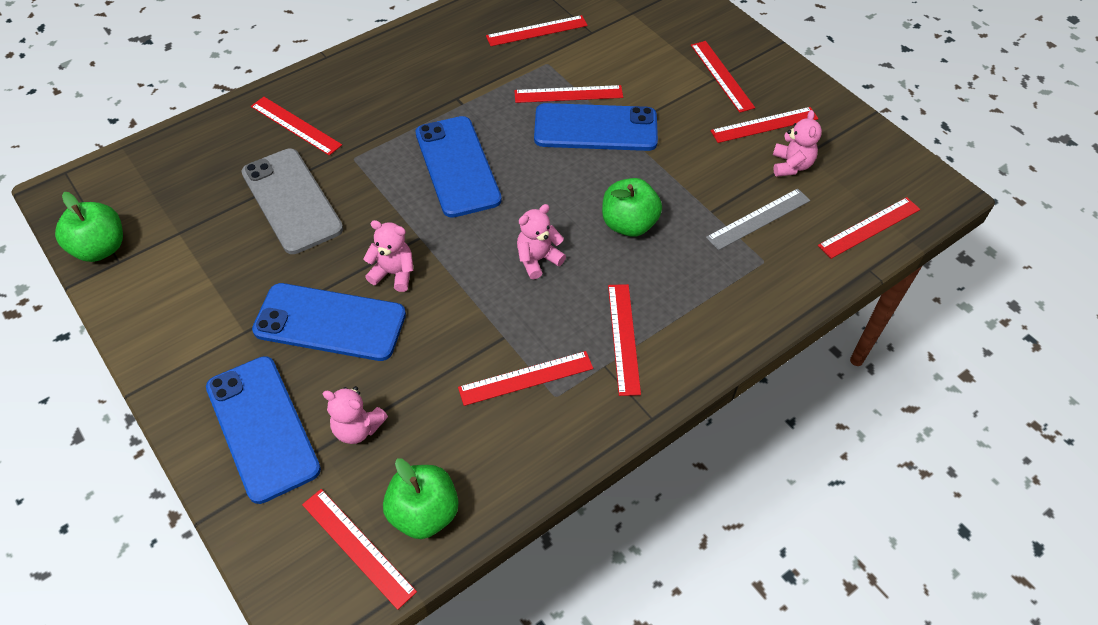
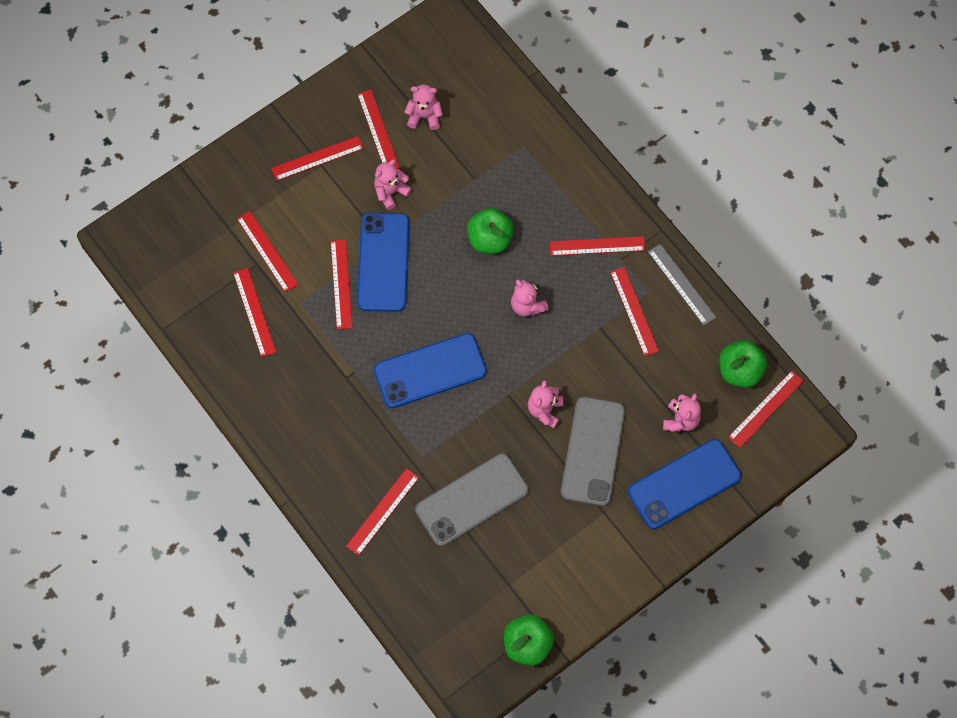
camera: 90 degrees left, 15 degrees up
(330, 322) = (593, 451): blue phone -> grey phone
(685, 135) = (391, 192): none -> pink teddy bear
(758, 219) = (481, 146): grey ruler -> grey ruler (681, 284)
(869, 227) = (488, 70): red ruler -> red ruler (267, 251)

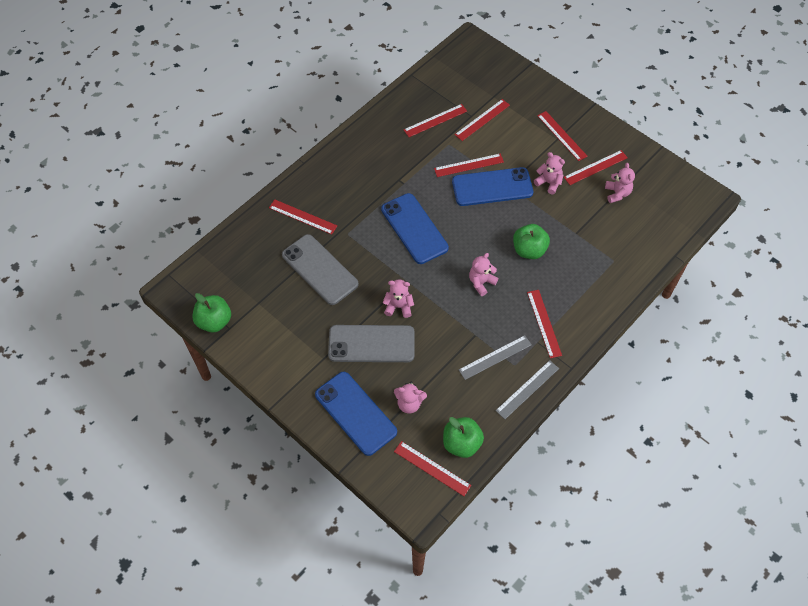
camera: 80 degrees right, 10 degrees down
(634, 311) = (495, 357): red ruler -> grey ruler

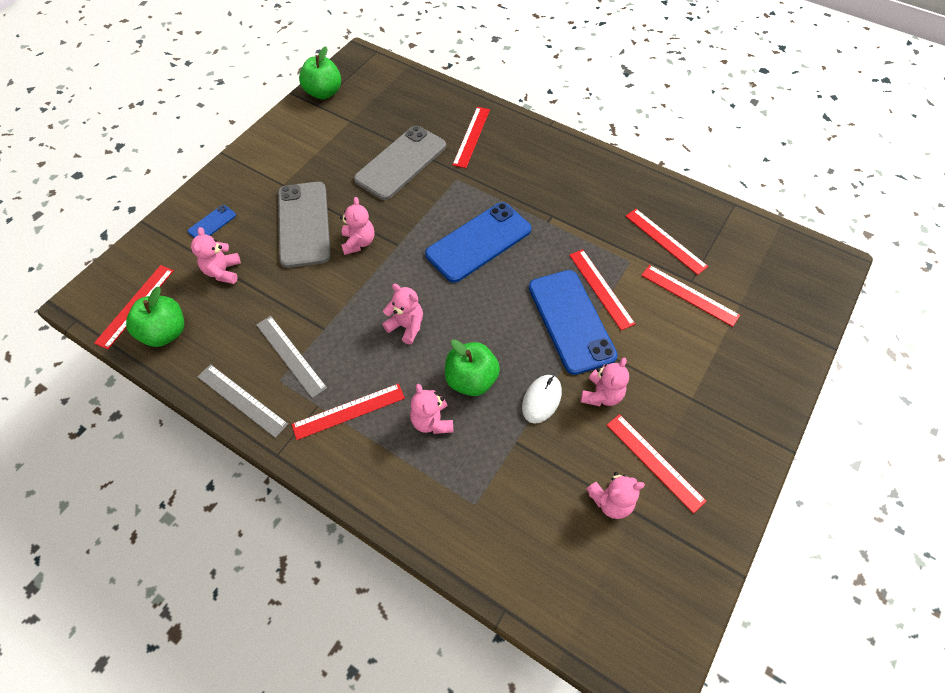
camera: 80 degrees right, 0 degrees up
(355, 413) = (212, 223): blue phone -> blue phone, size x0.45
(548, 214) = (541, 399): none -> white mouse
(557, 276) = (432, 421): none -> pink teddy bear
(561, 136) = (701, 405): red ruler -> none

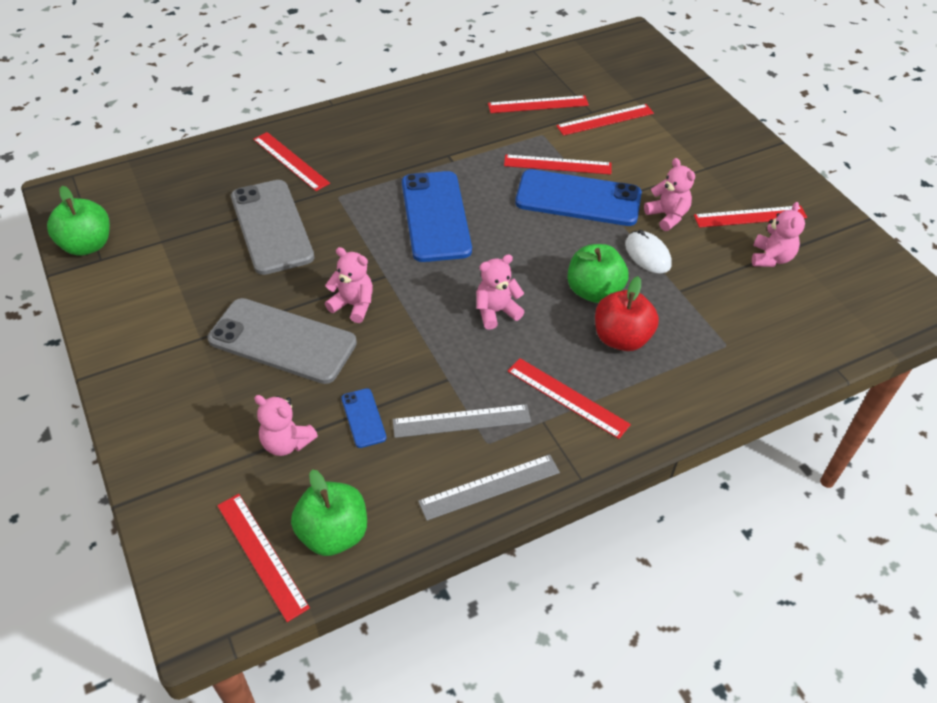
camera: 60 degrees left, 10 degrees down
(212, 223) = (196, 428): blue phone -> blue phone (363, 418)
(348, 411) = (567, 398): red ruler -> red ruler turned 60 degrees counterclockwise
(432, 421) = (621, 338): pink teddy bear -> red apple

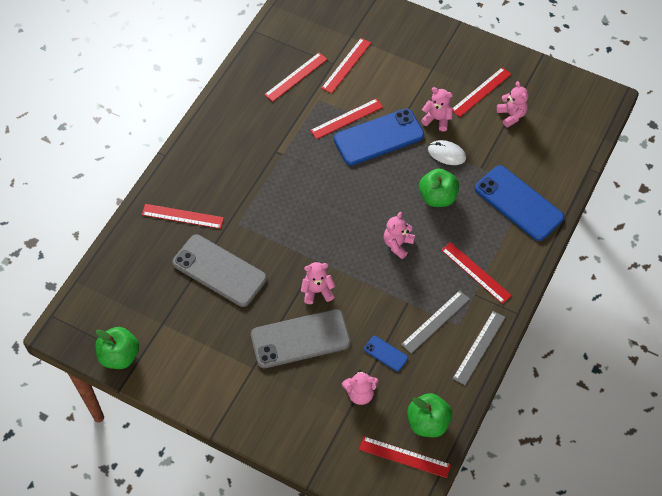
camera: 35 degrees left, 10 degrees up
(435, 216) = (308, 202): blue phone -> blue phone (518, 203)
(567, 398) = (475, 273): red ruler -> red ruler turned 45 degrees clockwise
(621, 338) = (474, 218): red apple -> none

